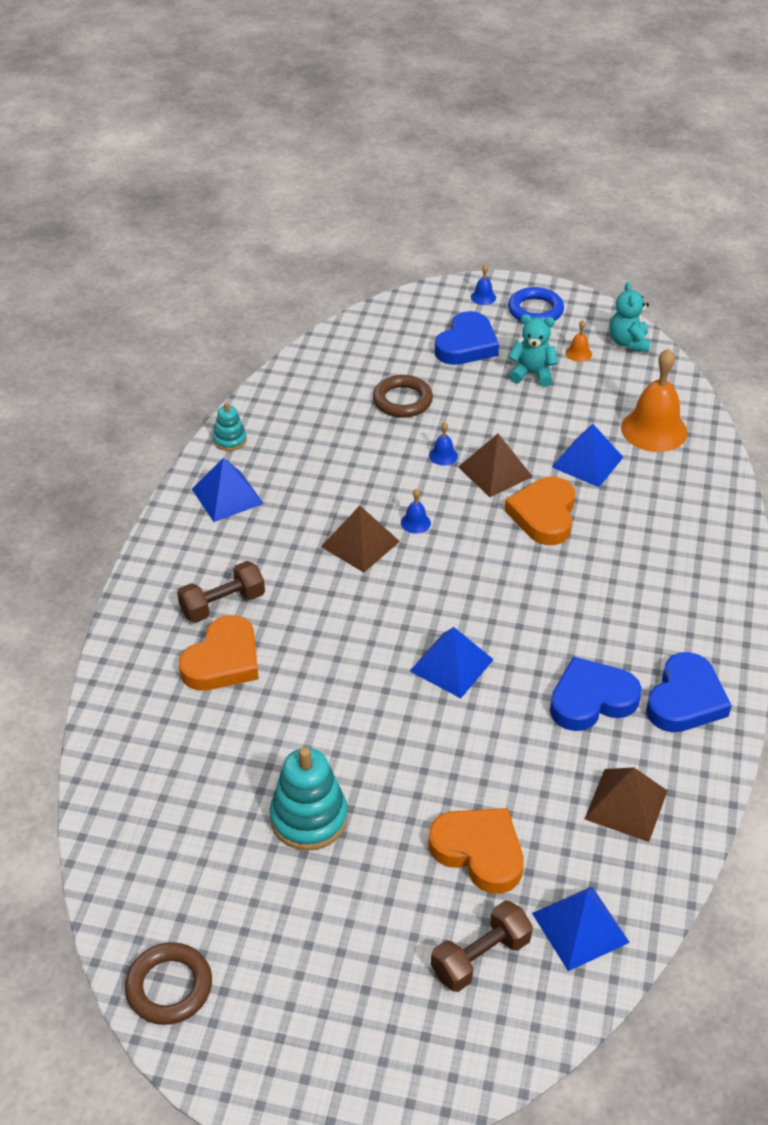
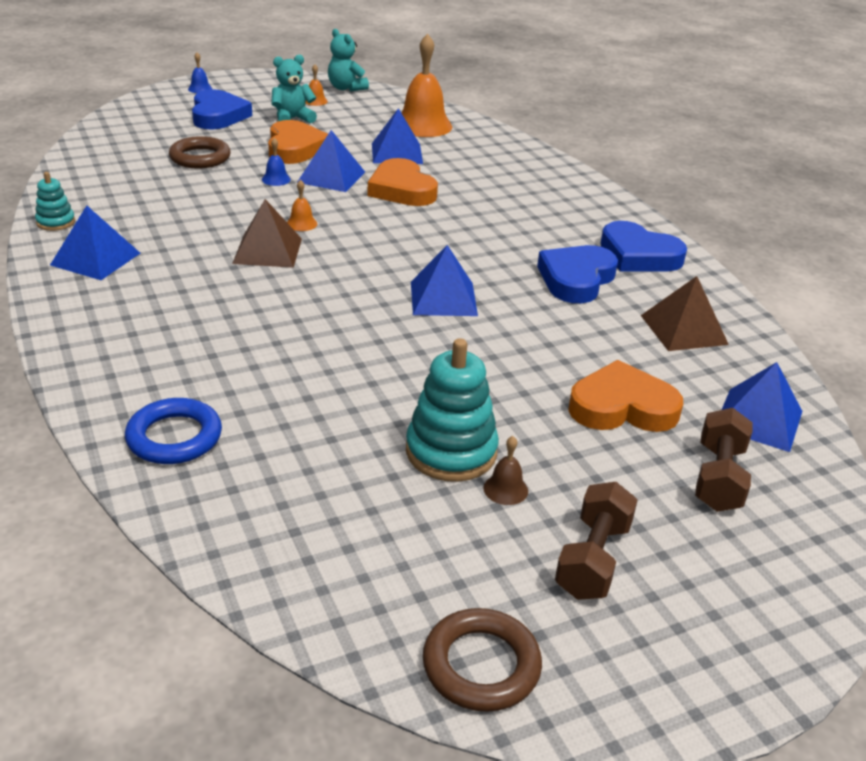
camera: 40 degrees left, 10 degrees down
(222, 604) = (178, 333): brown dumbbell -> brown dumbbell (592, 559)
(223, 660) = (226, 372): orange heart -> orange heart (295, 148)
(314, 872) = (505, 489): none -> brown bell
(415, 522) = (301, 223): blue bell -> orange bell
(495, 471) = (331, 177): brown pyramid -> blue pyramid
(535, 310) = (252, 87): blue ring -> blue ring (174, 437)
(685, 699) = (638, 255): blue heart -> blue heart turned 135 degrees clockwise

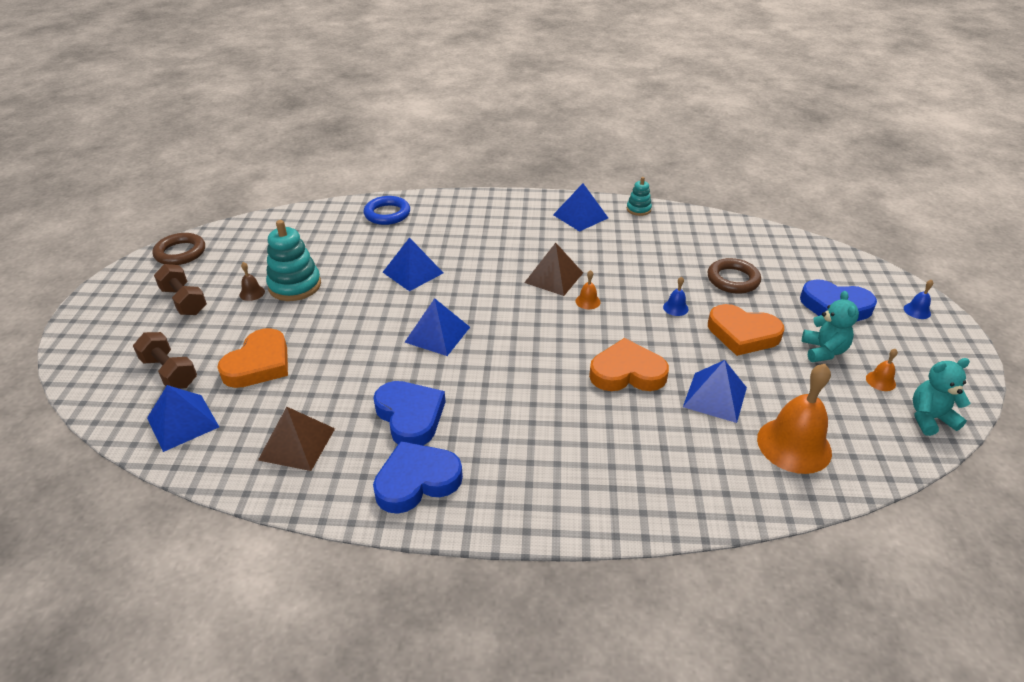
camera: 120 degrees right, 5 degrees up
(331, 177) = (670, 338): blue pyramid -> blue pyramid (413, 272)

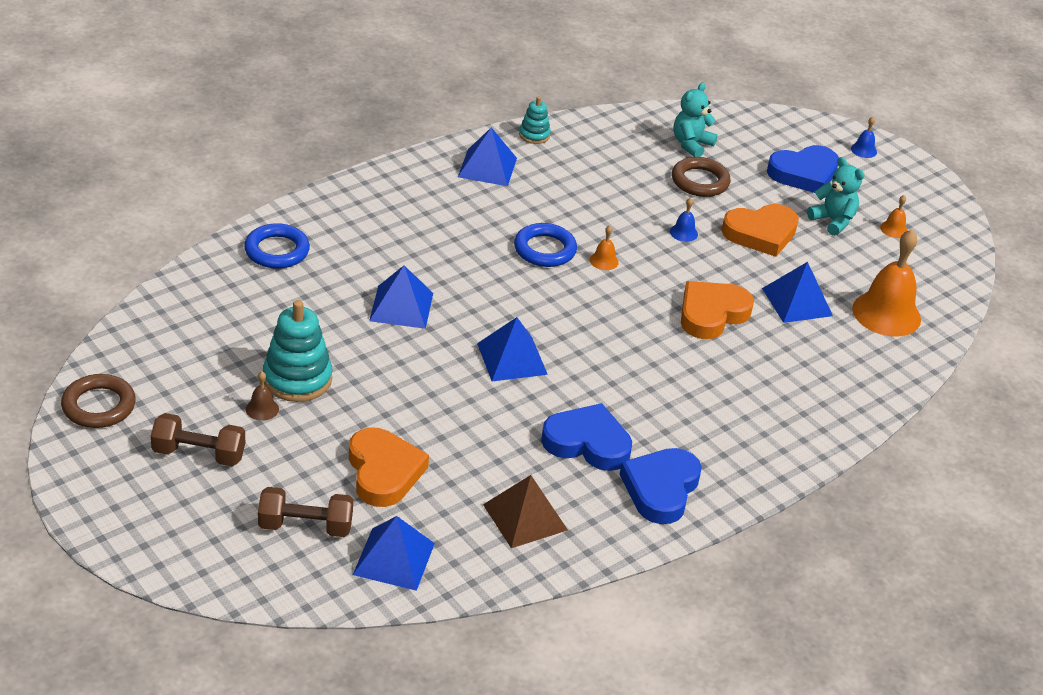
camera: 45 degrees left, 0 degrees up
(554, 277) = (544, 249): brown pyramid -> blue ring
(930, 418) = (950, 246): turquoise teddy bear -> turquoise teddy bear (691, 145)

